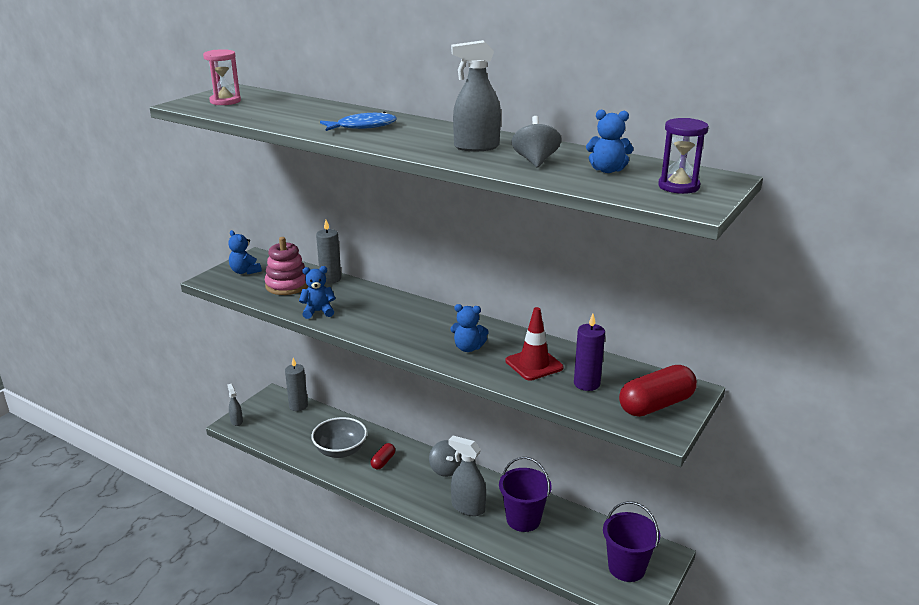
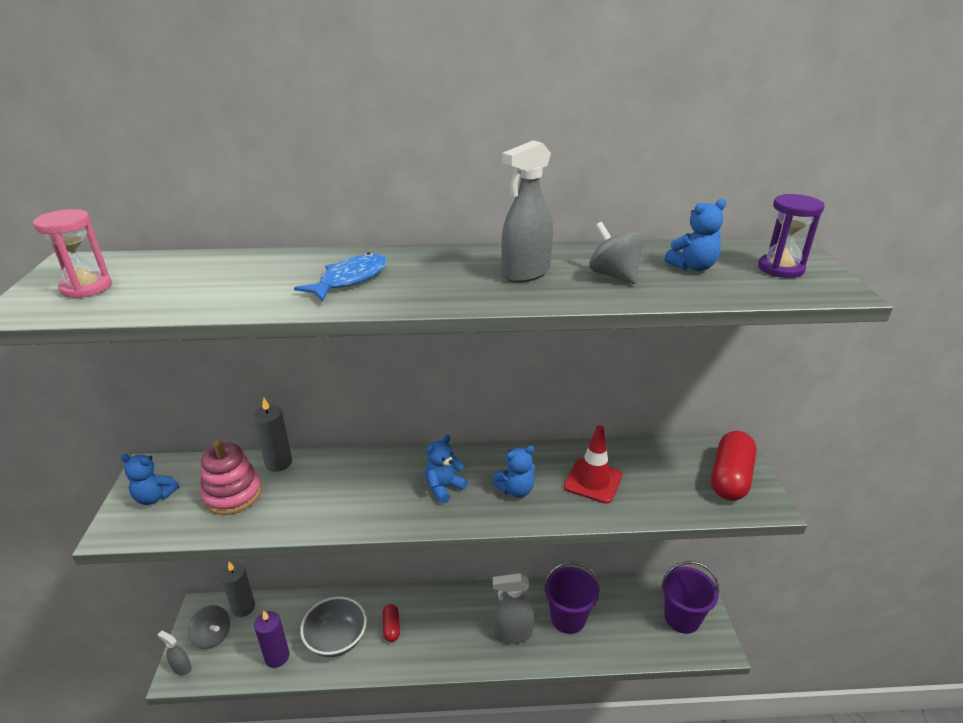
camera: 35 degrees left, 5 degrees up
(318, 311) = (309, 516): blue teddy bear -> blue teddy bear (444, 488)
(446, 469) = (459, 602): grey spinning top -> grey spinning top (212, 636)
(586, 384) = (657, 482): purple candle -> purple candle (277, 657)

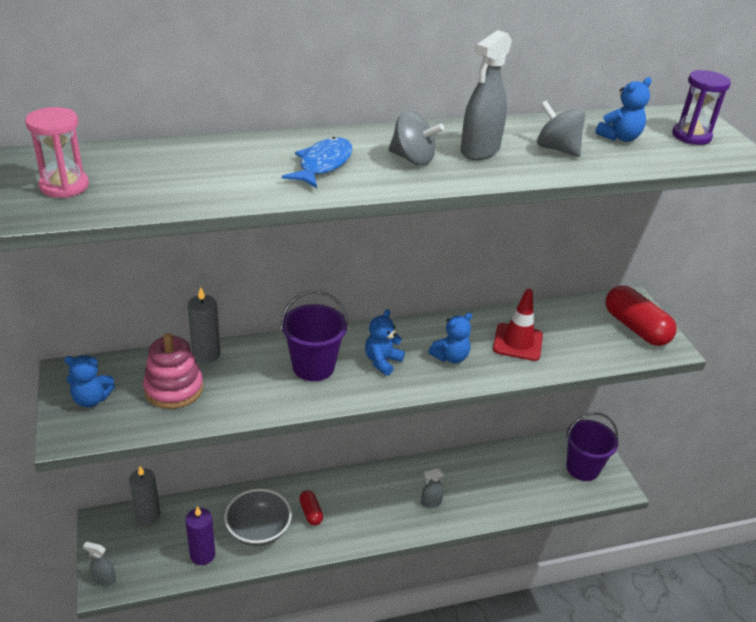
camera: 15 degrees left, 5 degrees up
(212, 636) = (125, 546): grey spinning top -> grey spinning top (412, 159)
(512, 634) = (431, 502): grey spray bottle -> grey spray bottle, size x0.57
(568, 618) = (479, 482): purple bucket -> purple bucket (313, 367)
(730, 478) = (635, 328): red capsule -> red capsule turned 45 degrees counterclockwise

